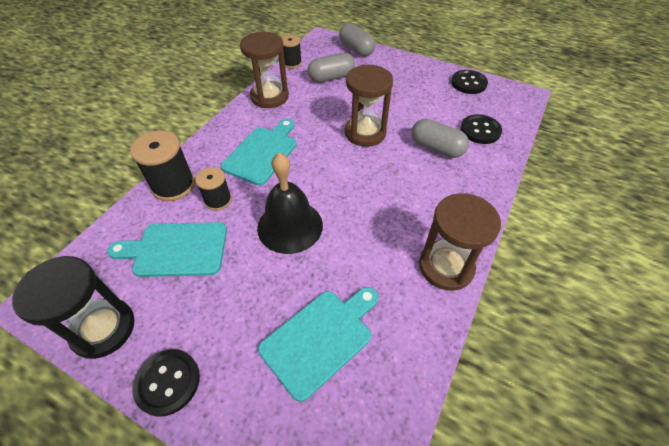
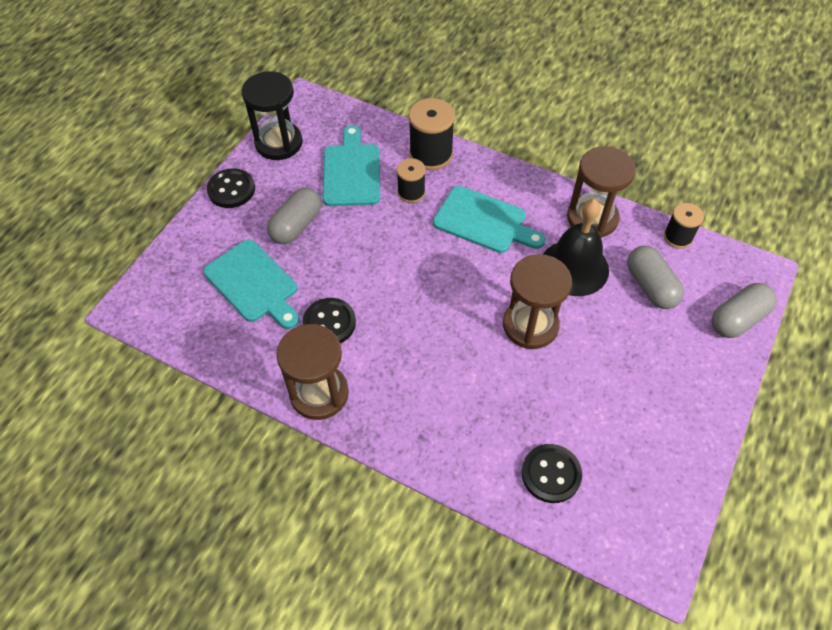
camera: 90 degrees right, 5 degrees up
(290, 226) = (376, 254): black bell -> black bell (574, 267)
(436, 148) = (507, 409): grey capsule -> grey capsule (296, 225)
(468, 83) = (673, 480): black button -> black button (329, 323)

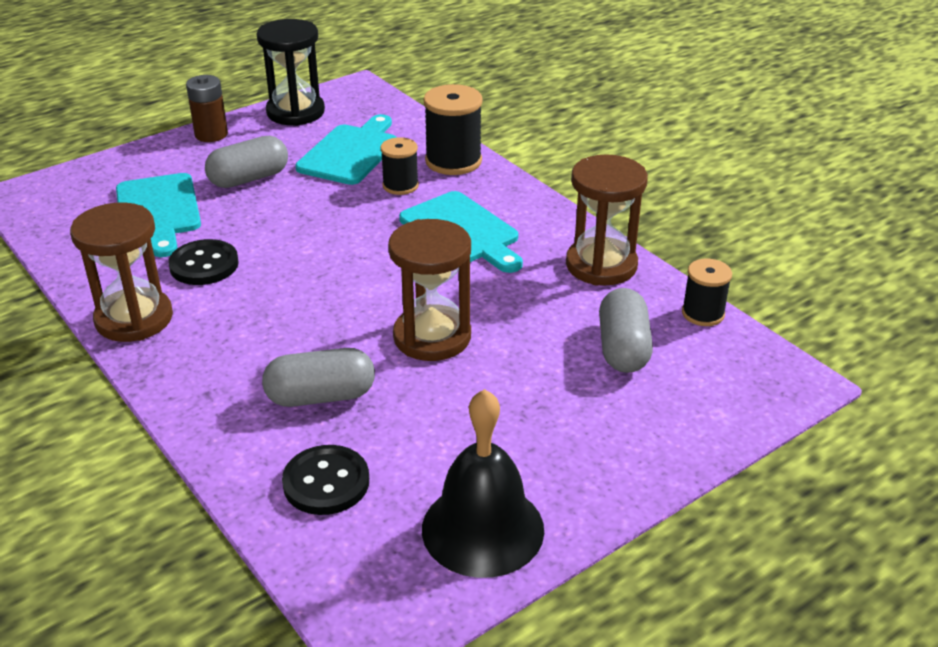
camera: 25 degrees right, 20 degrees down
(231, 189) = (211, 134): black button -> brown battery
(574, 267) = (537, 302): black bell -> black bell (482, 529)
(738, 319) = (720, 417): grey capsule -> grey capsule (321, 396)

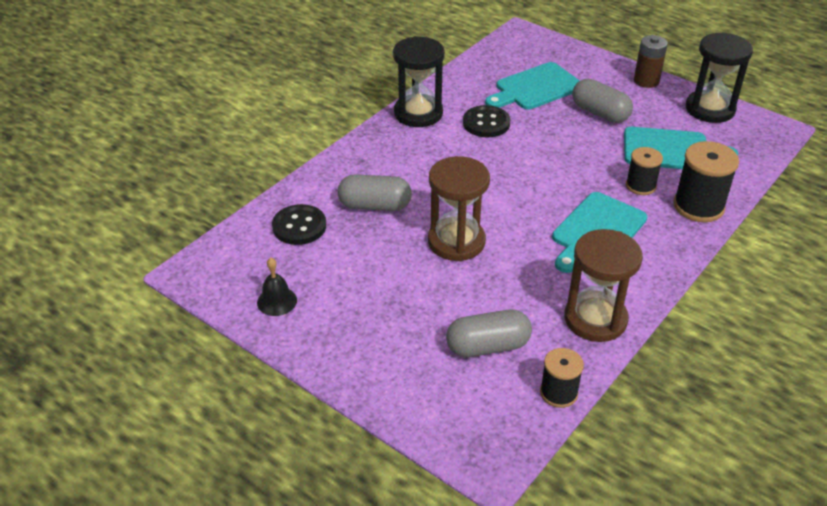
camera: 75 degrees right, 5 degrees up
(134, 319) = (418, 113): brown hourglass -> black hourglass
(321, 396) = (375, 206): grey capsule -> grey capsule turned 60 degrees counterclockwise
(482, 529) = (277, 301): black bell -> black bell, size x0.50

